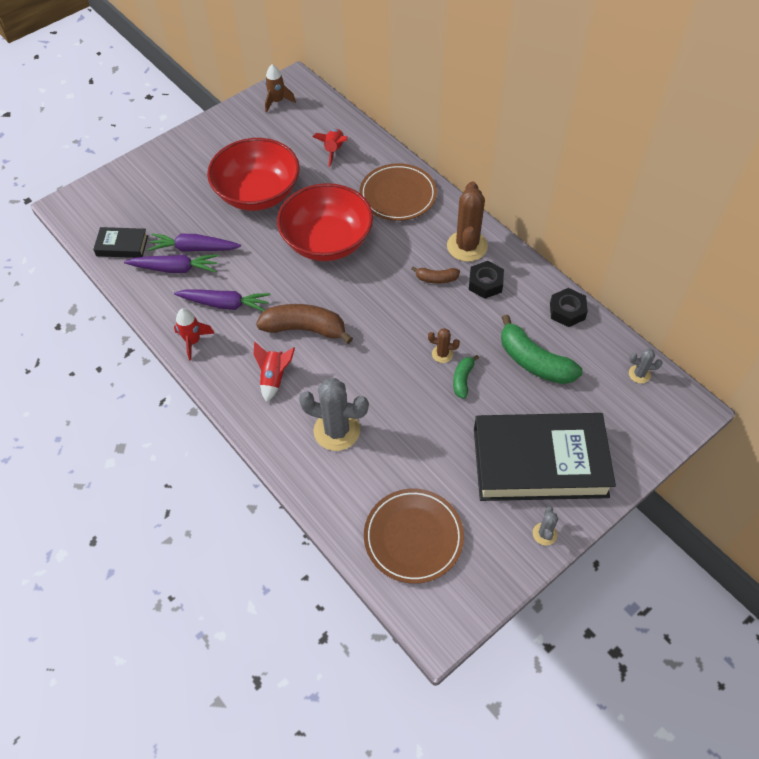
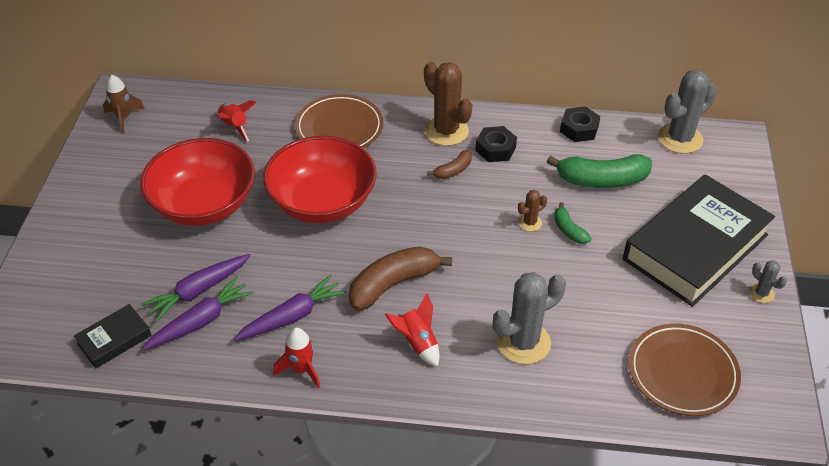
camera: 45 degrees left, 10 degrees down
(639, 374) = (680, 138): grey cactus -> grey cactus, size x2.05

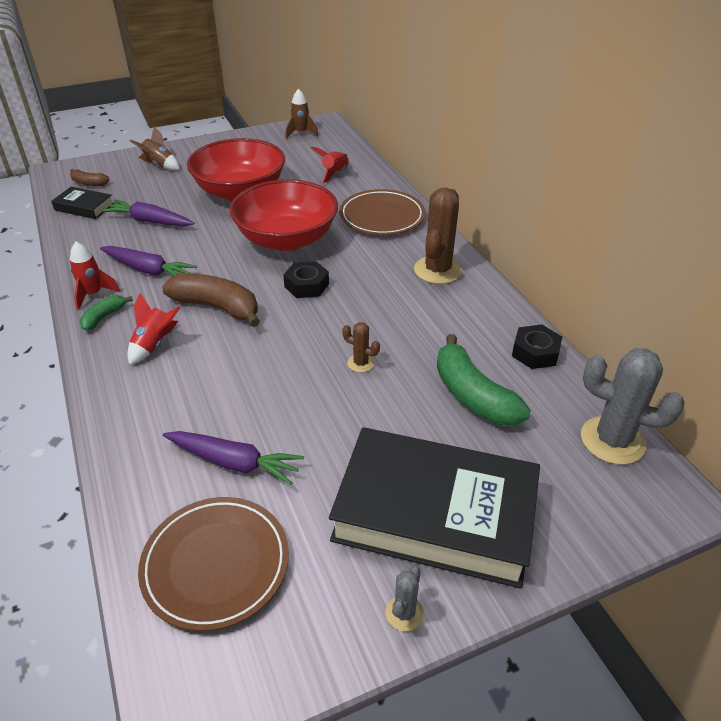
camera: 60 degrees right, 5 degrees down
(78, 250) = (159, 165): none -> brown rocket
(201, 321) = (120, 233): purple carrot -> purple carrot (234, 462)
(453, 170) = (388, 292): brown banana -> brown banana (89, 183)
(495, 149) = (444, 307): black nut -> black nut (306, 285)
(523, 342) = (191, 413): grey cactus -> none
(569, 230) = (373, 394): green banana -> green banana (104, 317)

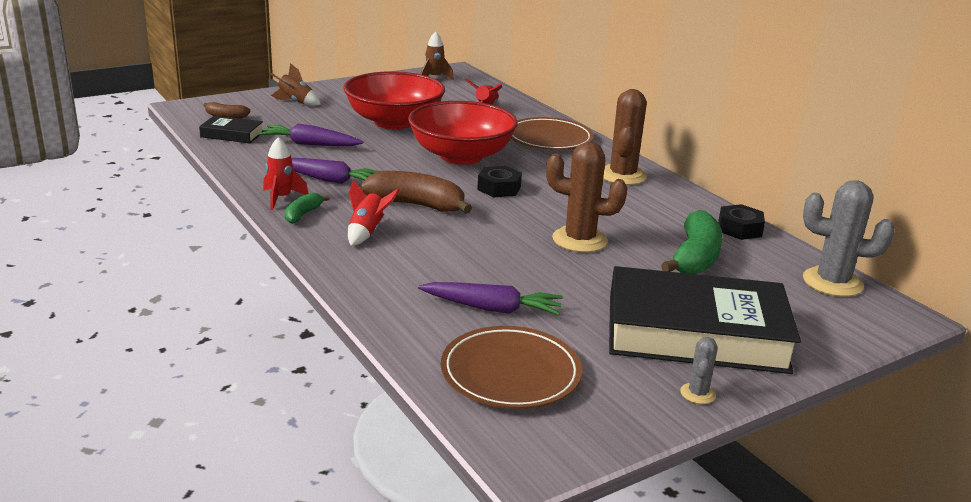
camera: 10 degrees left, 15 degrees down
(361, 363) = (579, 240): brown cactus -> brown cactus, size x2.05
(472, 395) = (695, 258): green banana -> green banana turned 120 degrees counterclockwise

